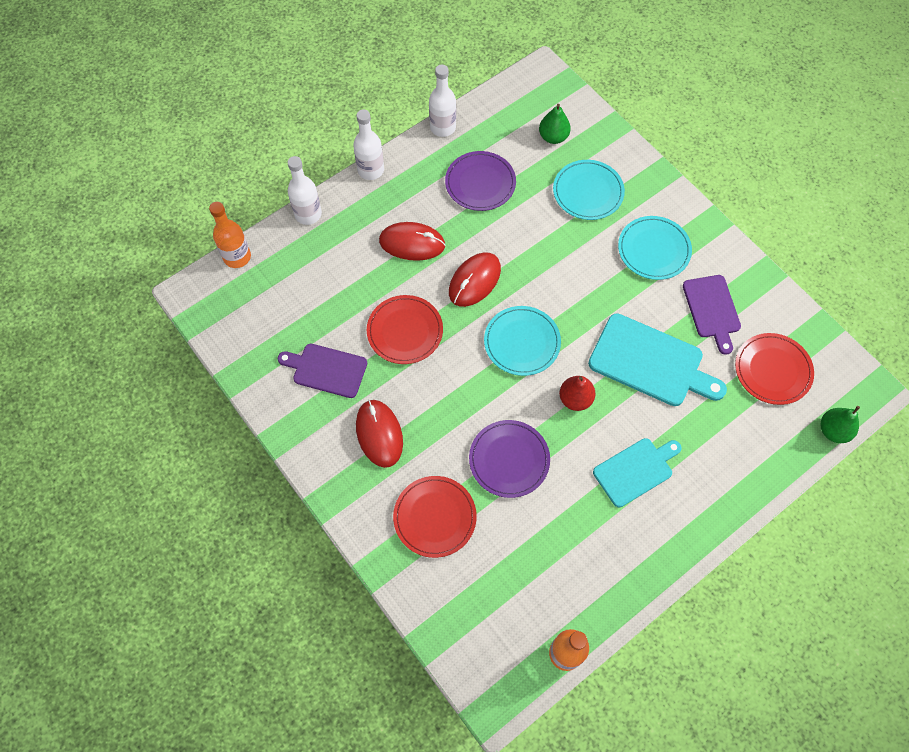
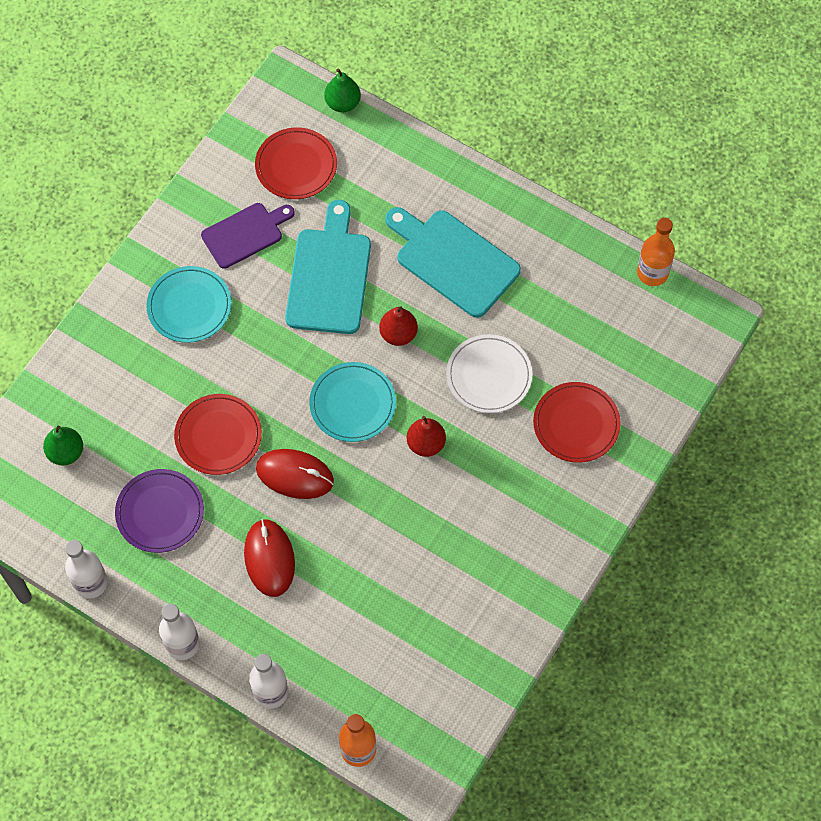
camera: 110 degrees left, 0 degrees up
(326, 370) = (461, 589): purple cutting board -> none
(379, 434) = (512, 507): red mouse -> none
(405, 331) = (384, 525): red plate -> red plate (218, 436)
(464, 386) = (426, 444): none -> red pear
(509, 459) = (489, 375): purple plate -> white plate
(588, 192) = (134, 393): turquoise plate -> none
(636, 470) = (453, 260): turquoise cutting board -> turquoise cutting board, size x1.53

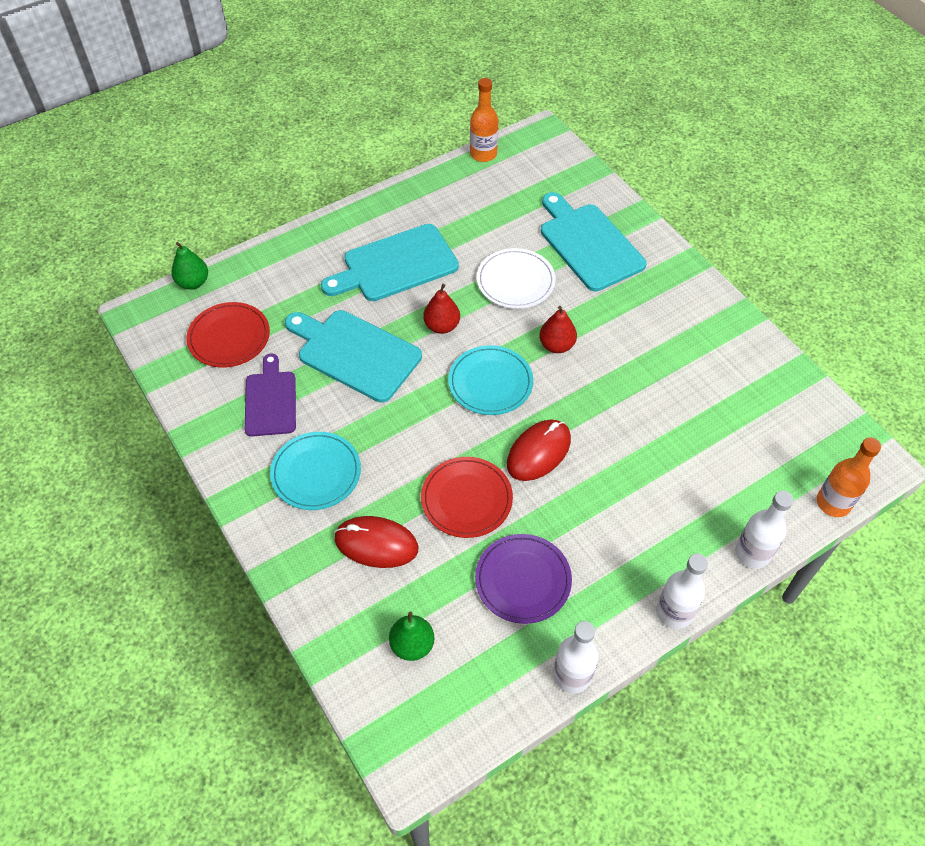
camera: 65 degrees left, 10 degrees down
(269, 559) = (614, 503): red mouse -> red mouse (376, 543)
(576, 424) = (588, 244): red plate -> turquoise cutting board

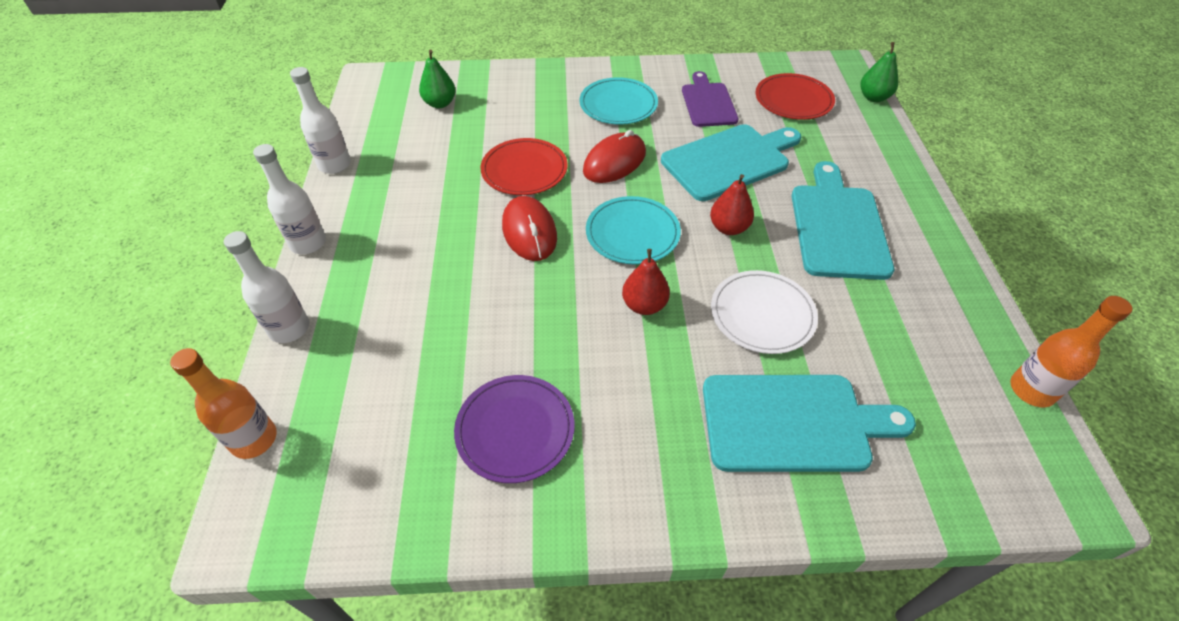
camera: 120 degrees right, 5 degrees down
(270, 400) = (708, 103): purple cutting board -> purple cutting board turned 120 degrees counterclockwise
(376, 543) = (531, 113): red mouse -> red mouse (614, 162)
(523, 580) = (427, 171): purple plate -> purple plate (515, 430)

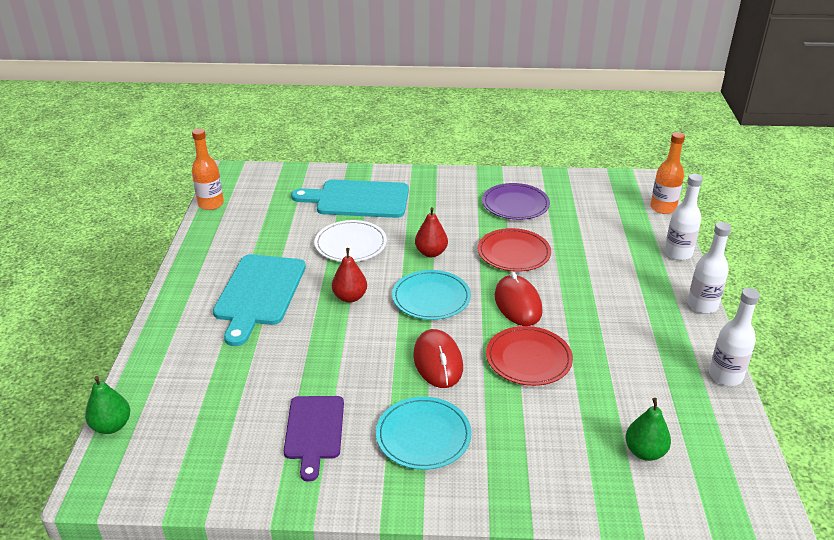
camera: 175 degrees left, 15 degrees down
(614, 162) = (437, 361): red mouse -> red mouse turned 60 degrees counterclockwise
(729, 161) = (322, 356): turquoise cutting board -> none
(793, 100) = (209, 428): red plate -> red plate (513, 253)

